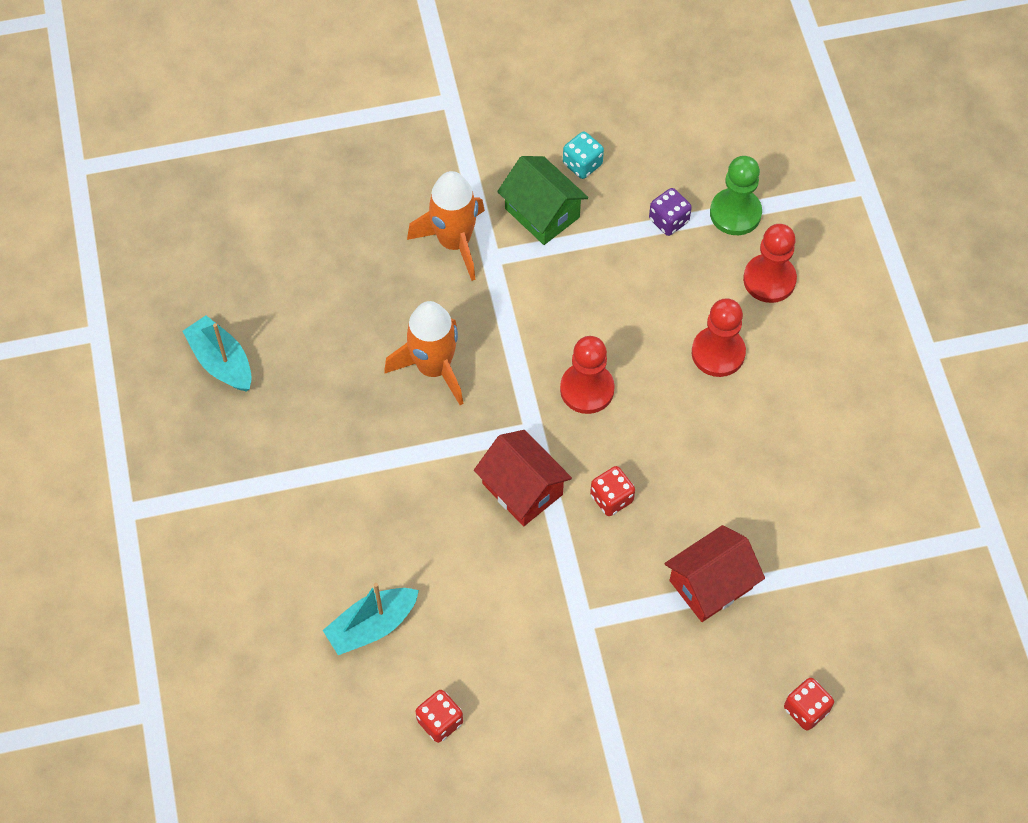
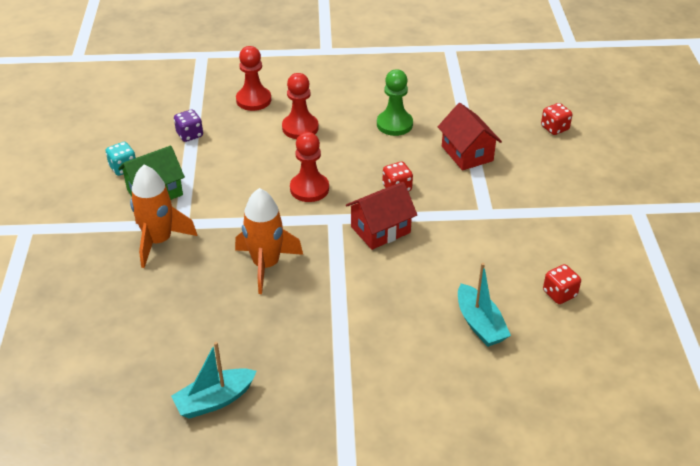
camera: 80 degrees left, 20 degrees down
(735, 213) = (197, 106): green pawn -> green pawn (394, 124)

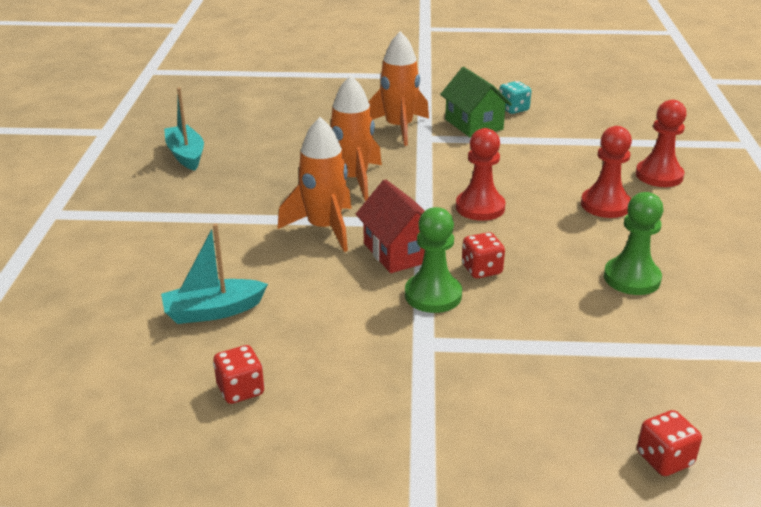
camera: 95 degrees right, 10 degrees down
(189, 135) = (576, 139): purple dice -> none
(352, 275) = (324, 228): none -> orange rocket
(433, 210) = (433, 295): none -> green pawn
(467, 153) = (568, 340): red house -> none

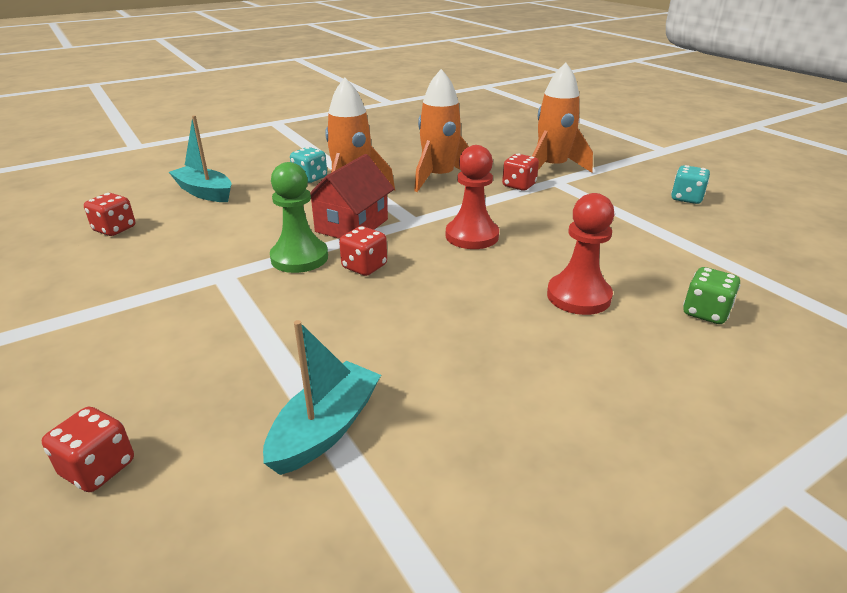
camera: 55 degrees right, 0 degrees up
(186, 155) = (392, 126): turquoise boat -> turquoise boat (326, 429)
(261, 240) = (310, 178): none -> turquoise dice
(414, 154) = (519, 185): none -> red dice
(474, 124) = (619, 191): green house -> none
(631, 278) = (444, 353): green pawn -> none
(659, 175) = (705, 312): red pawn -> green dice

